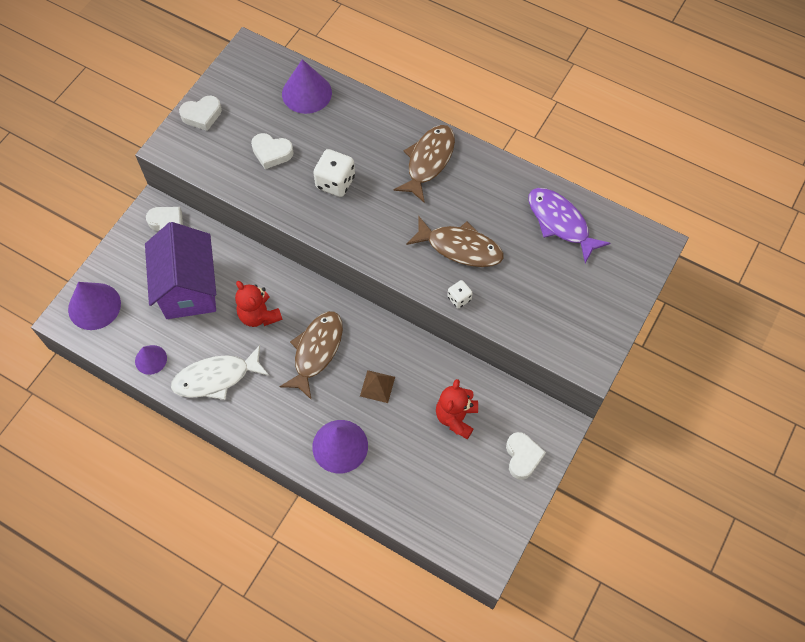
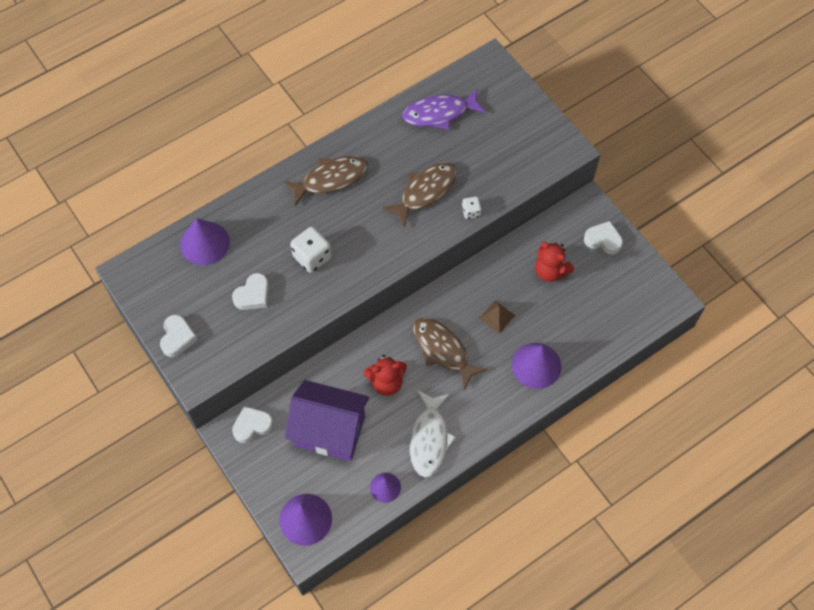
camera: 65 degrees left, 0 degrees up
(428, 161) = (330, 179): brown fish -> brown fish turned 105 degrees clockwise

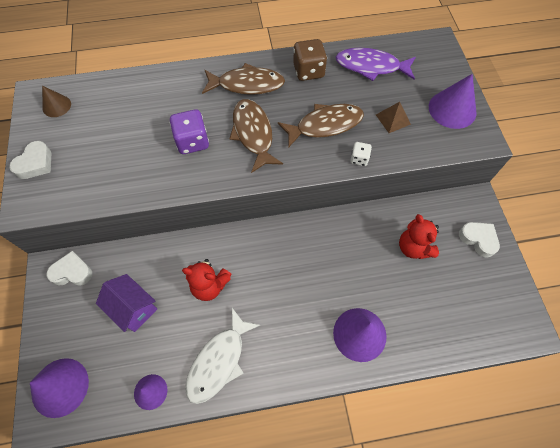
camera: 25 degrees right, 0 degrees up
(157, 275) = (56, 106): none -> brown cone
(205, 243) = (111, 95): purple cone -> purple cone (452, 109)
(253, 295) = (121, 153): white heart -> none
(312, 257) = (192, 142): white dice -> purple dice
(330, 431) = (134, 308): purple house -> purple house, size x0.61
(382, 141) = (308, 71): none -> brown dice
(443, 350) = (277, 278): brown fish -> brown fish (253, 134)
(497, 317) = (343, 269): brown pyramid -> brown pyramid (393, 119)

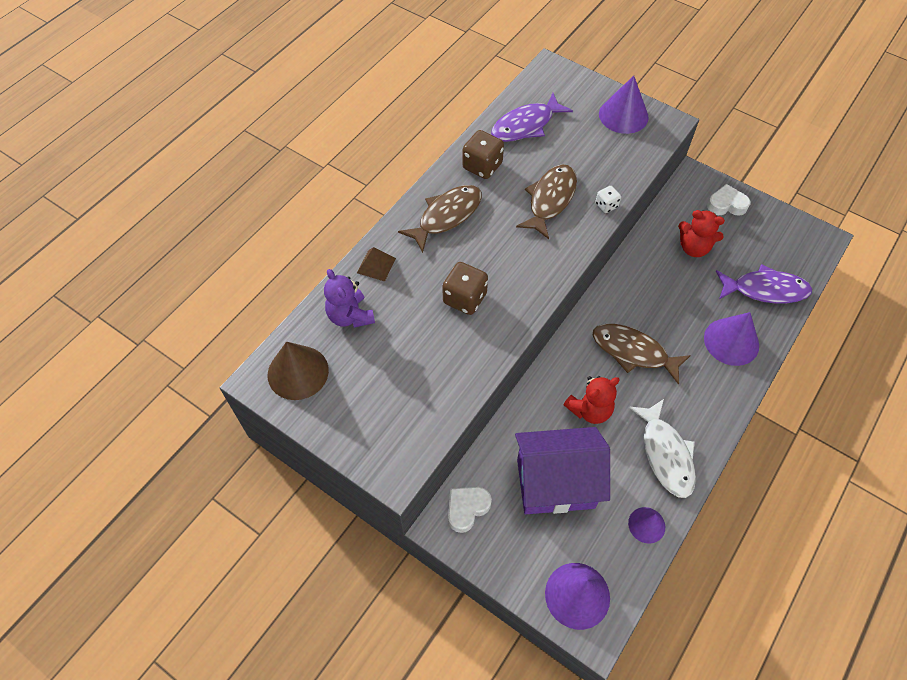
camera: 45 degrees left, 5 degrees down
(35, 163) = (352, 434): white heart -> none
(56, 106) = (298, 372): brown cone -> brown cone, size x1.68
(120, 98) = (350, 316): none -> purple teddy bear
(134, 308) = (555, 483): purple house -> purple house, size x1.64
(192, 142) = (465, 298): purple dice -> brown dice
(253, 134) = (505, 251): brown fish -> brown fish (633, 352)
(393, 119) = (592, 155): brown pyramid -> brown pyramid (376, 265)
(432, 323) = (765, 290): none -> purple fish

